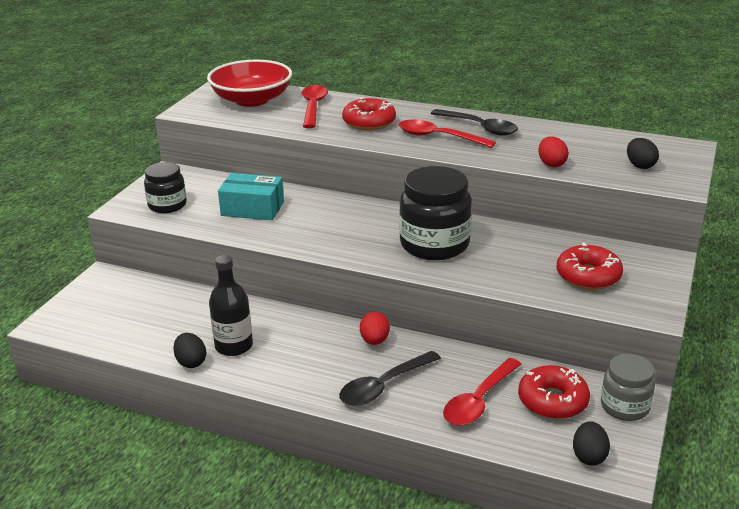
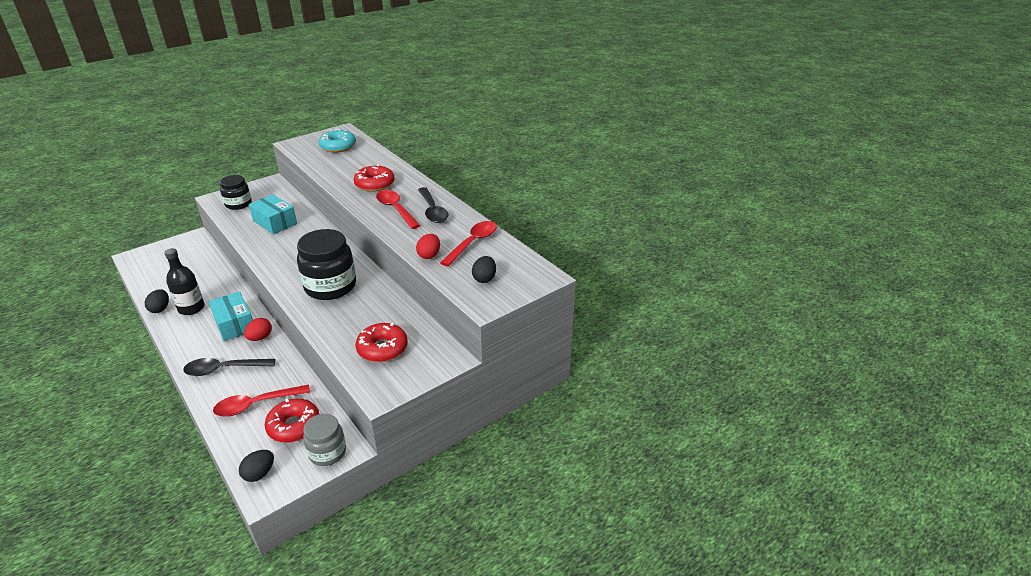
camera: 30 degrees right, 5 degrees up
(252, 100) = (338, 146): red bowl -> turquoise donut
(313, 107) = (362, 162): red spoon -> red spoon (473, 243)
(320, 340) = (234, 324): none -> turquoise box

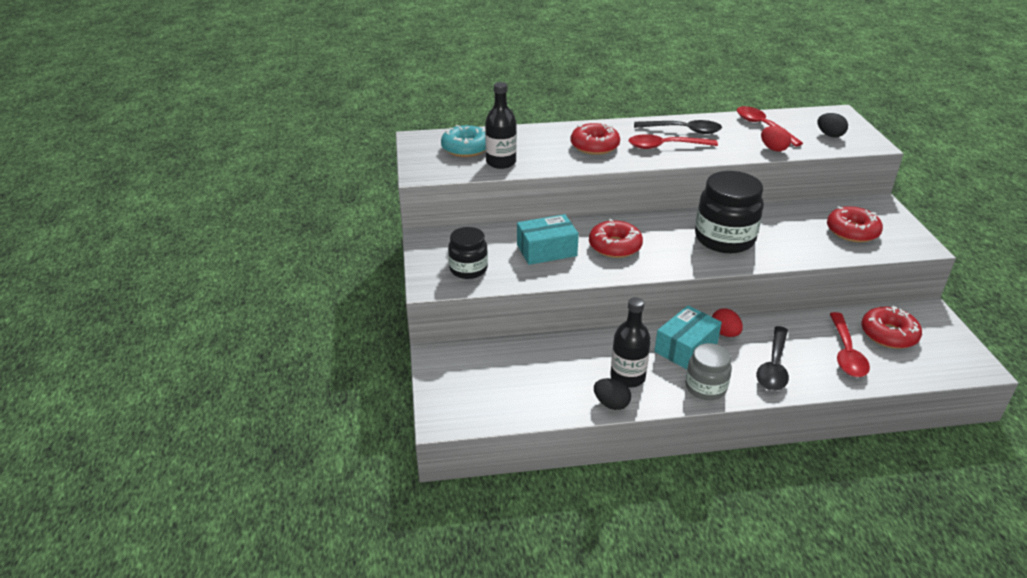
camera: 60 degrees left, 0 degrees up
(234, 324) = (686, 347): turquoise box -> turquoise box turned 45 degrees counterclockwise
(259, 474) = (953, 365): black egg -> none
(293, 245) = (615, 246): none -> red donut
(325, 161) = (501, 162): none -> black bottle
(327, 452) = (932, 322): grey jar -> grey jar (705, 387)

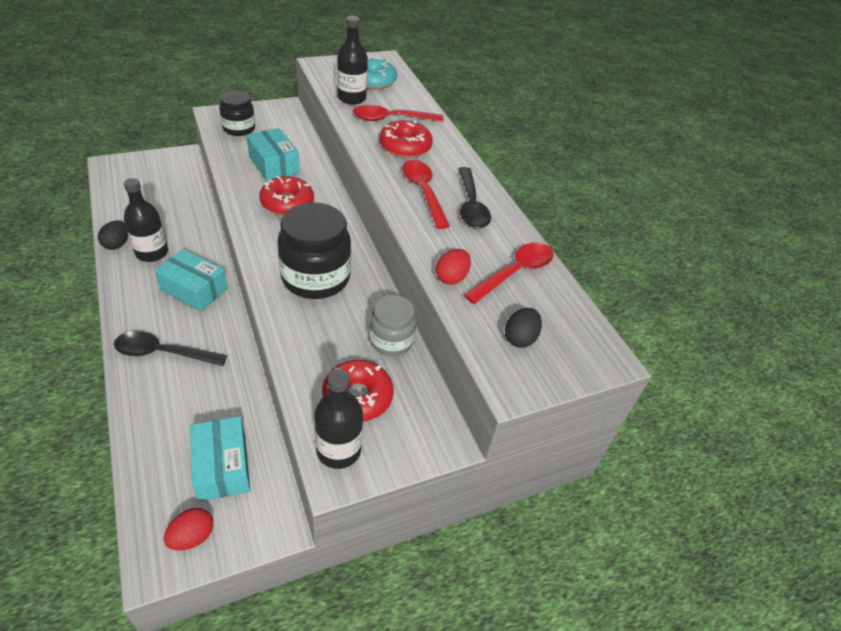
camera: 70 degrees right, 10 degrees up
(705, 387) = (134, 302): grey jar -> grey jar (391, 341)
(725, 333) = (218, 318): red egg -> red egg (192, 537)
(846, 353) = (185, 418): red spoon -> red spoon (391, 119)
(888, 334) = (222, 466): red donut -> turquoise box
(902, 243) = (338, 450): none -> black bottle

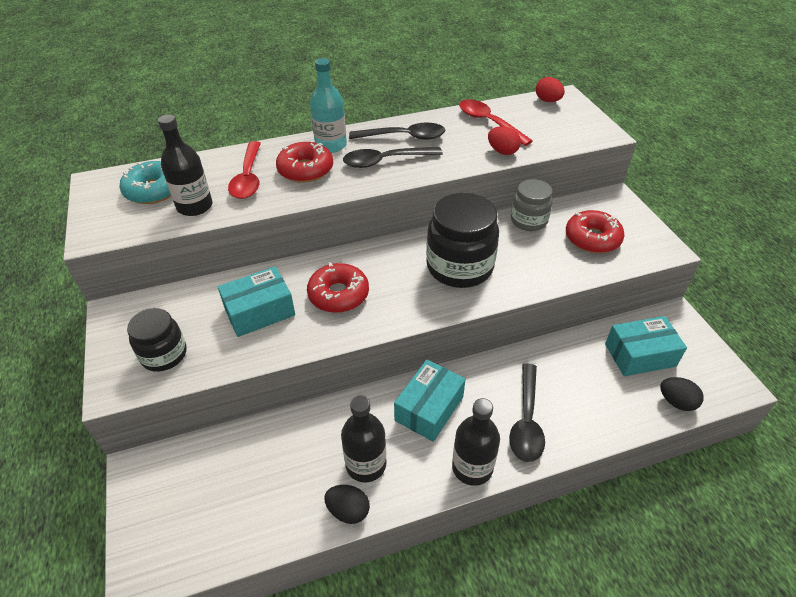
camera: 80 degrees left, 0 degrees up
(192, 537) = (706, 366): red egg -> red egg (547, 101)
(338, 450) = (644, 247): black bottle -> black bottle (472, 467)
(423, 192) = (385, 161): red spoon -> black spoon
(448, 160) = (331, 145): none -> turquoise bottle
(520, 338) = (559, 126): black egg -> black egg (676, 402)

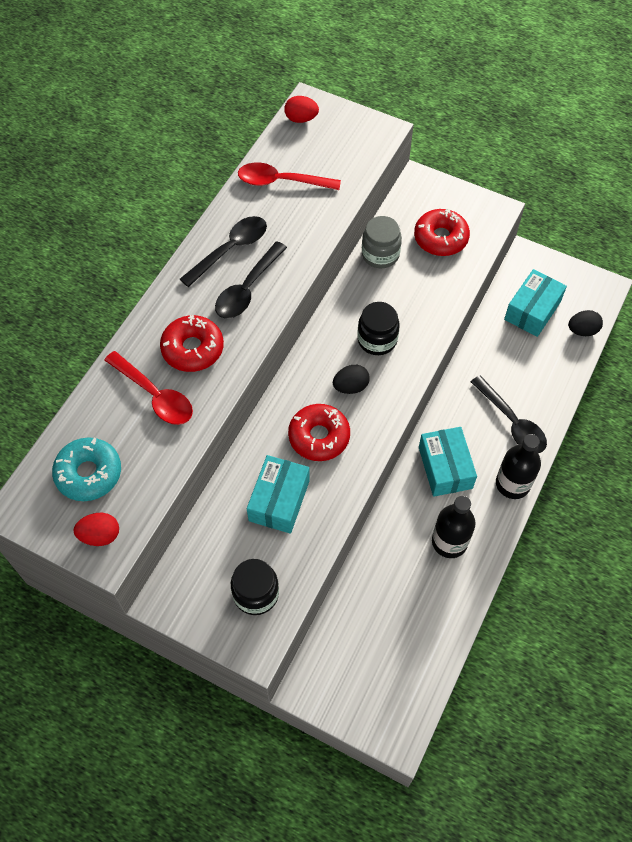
camera: 45 degrees left, 15 degrees up
(195, 206) = (150, 459): black bottle -> none
(331, 145) = (179, 306): turquoise bottle -> none
(348, 511) = (472, 579): black egg -> black egg (350, 387)
(459, 267) = (377, 340): black jar -> black jar, size x0.60
(502, 151) = (327, 209): red egg -> red egg (100, 535)

